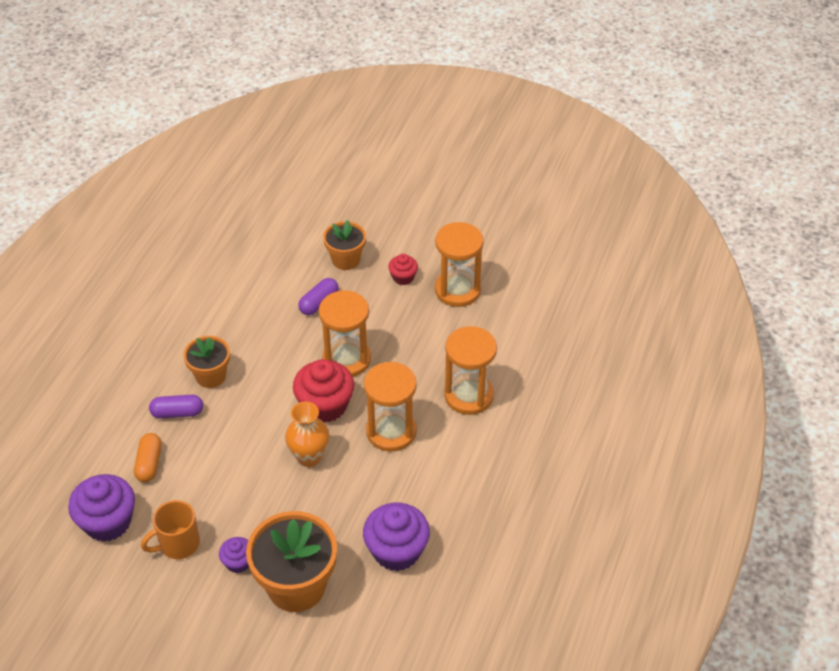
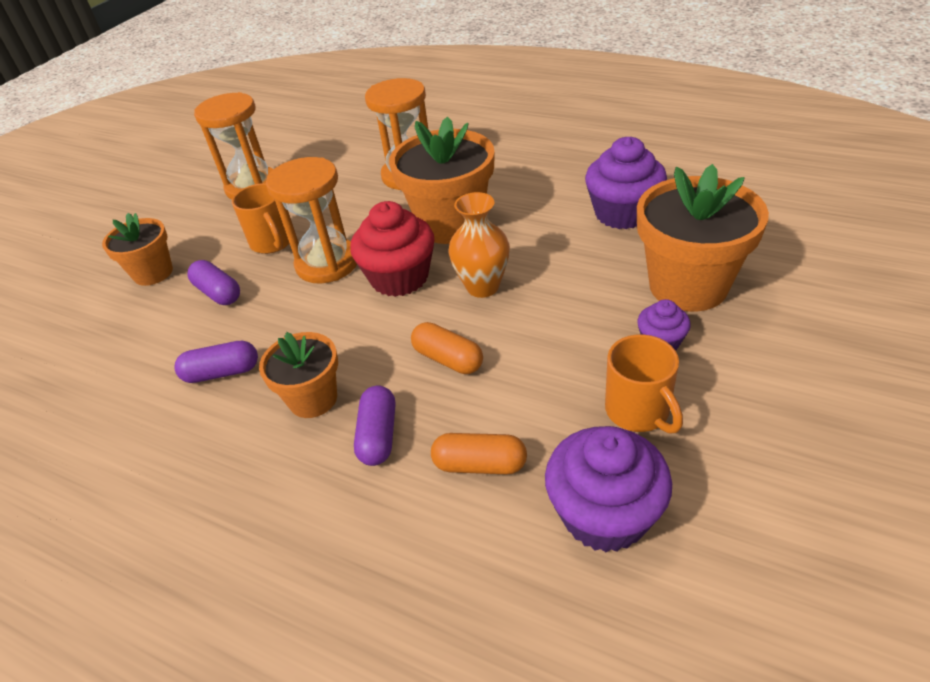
camera: 80 degrees left, 5 degrees down
(237, 442) = (448, 359): none -> orange capsule
(239, 325) = (222, 372): none -> purple capsule
(376, 321) = (273, 242): none -> orange mug
(391, 431) = (450, 224): orange hourglass -> orange flower pot
(403, 277) = (211, 225): red cupcake -> none

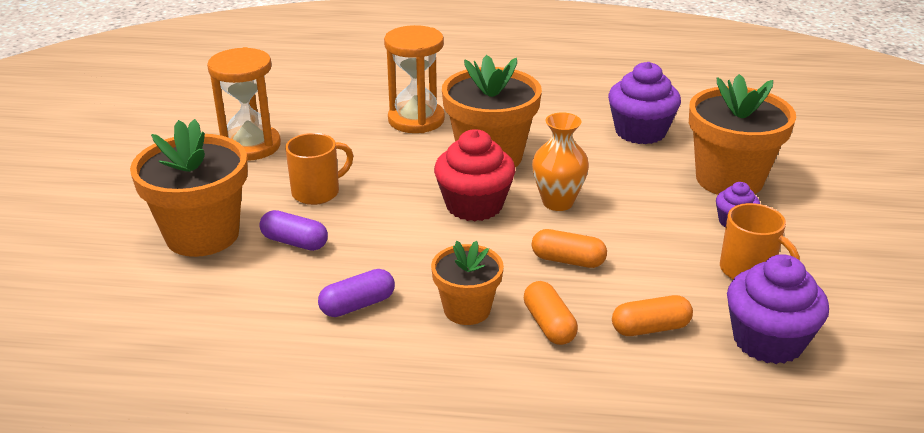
camera: 25 degrees left, 10 degrees down
(153, 273) = (202, 235): orange flower pot -> orange flower pot, size x1.71
(273, 242) = (317, 192): orange mug -> orange mug turned 75 degrees counterclockwise
(327, 263) = (391, 203): orange hourglass -> none
(378, 435) = (549, 325): purple capsule -> orange capsule

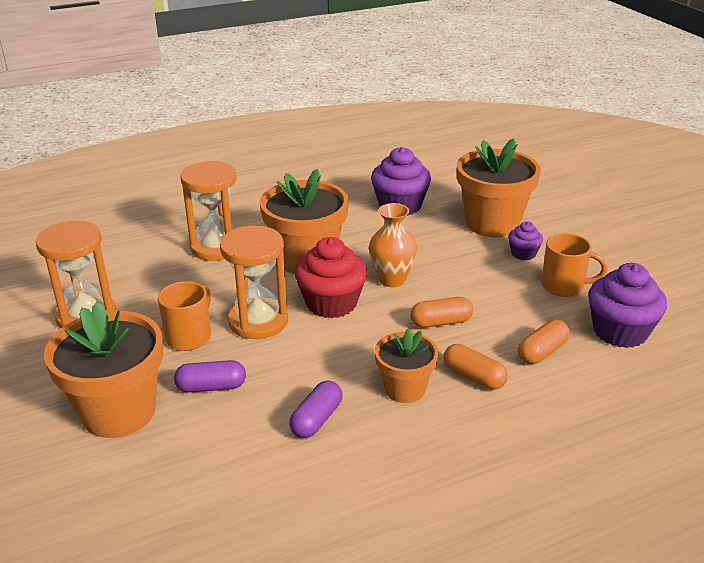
camera: 30 degrees left, 0 degrees up
(389, 199) = (258, 321): none -> orange hourglass

